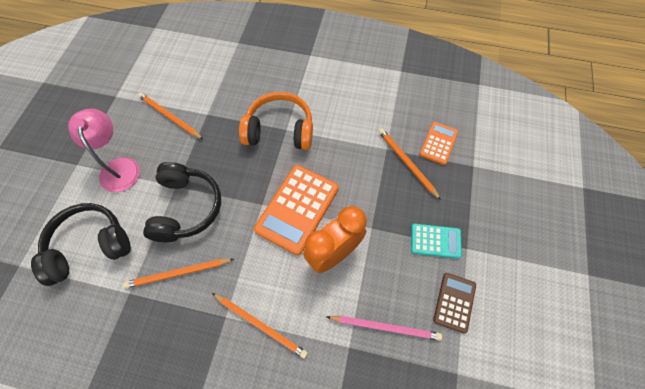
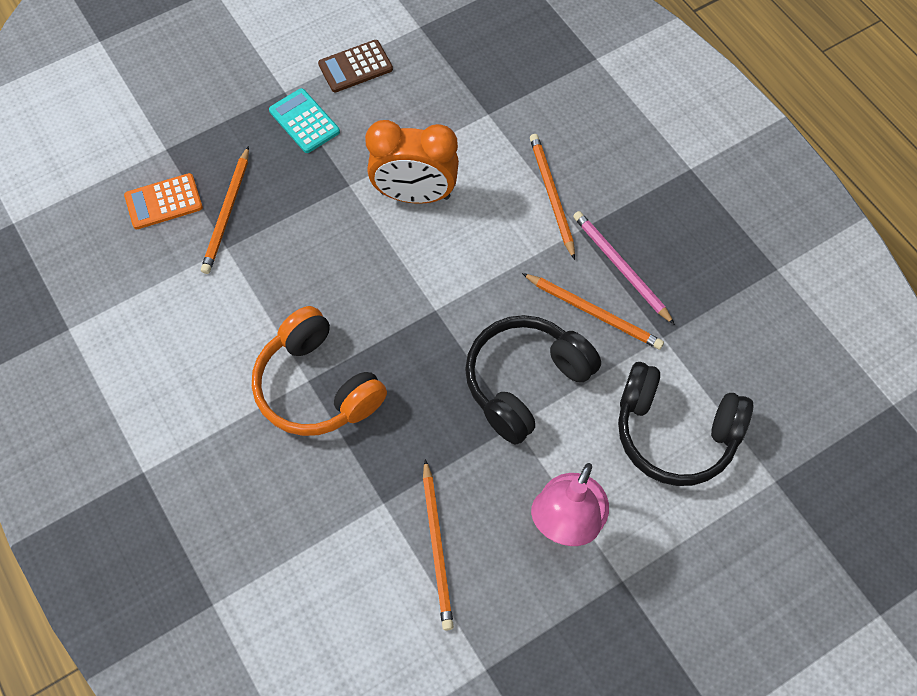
camera: 135 degrees left, 0 degrees up
(297, 209) = (402, 270): orange calculator -> none
(385, 327) = (439, 100): pink pencil -> pink pencil (620, 267)

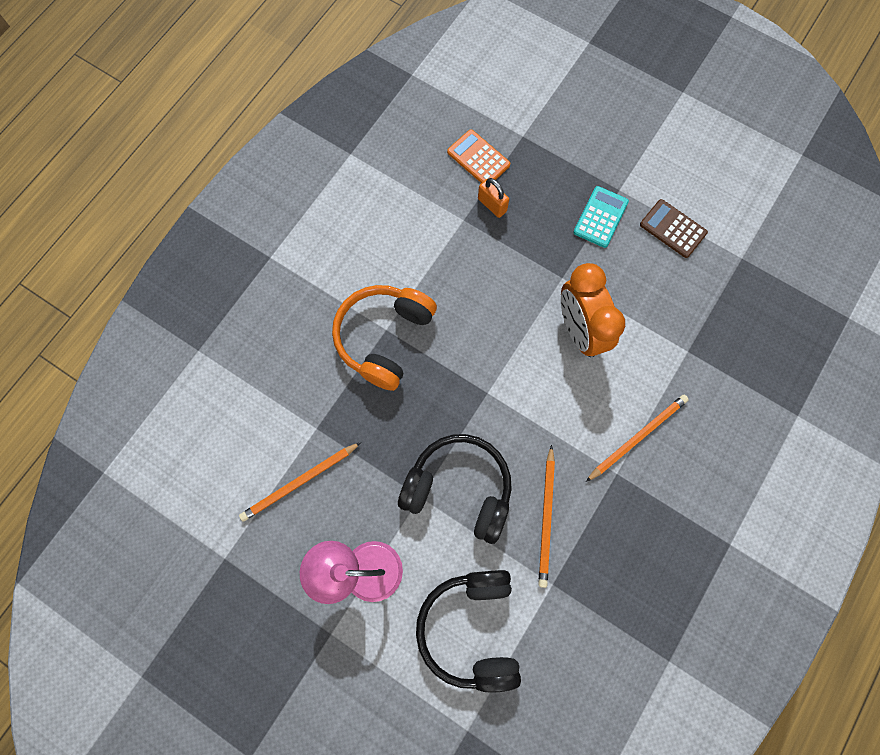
camera: 65 degrees right, 10 degrees up
(227, 213) = (492, 205): orange pencil -> orange padlock
(620, 267) = (599, 522): pink pencil -> none

